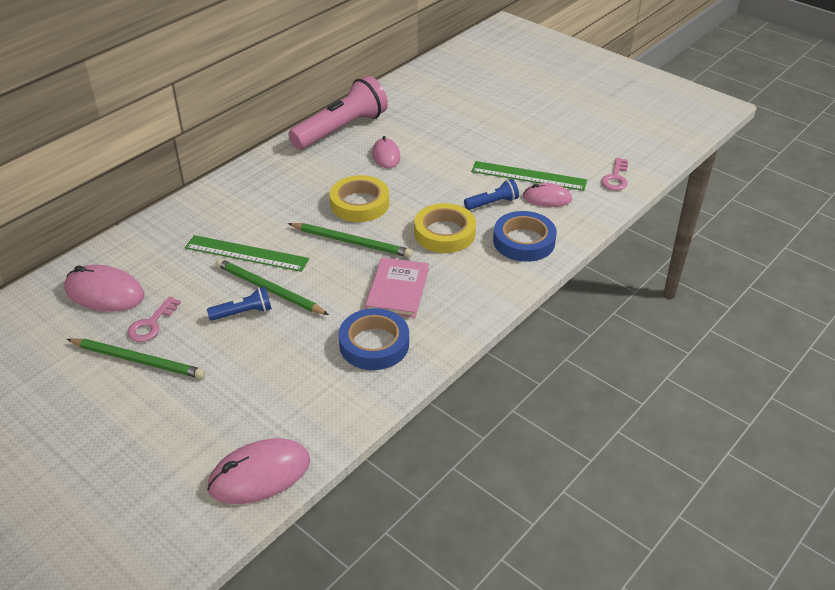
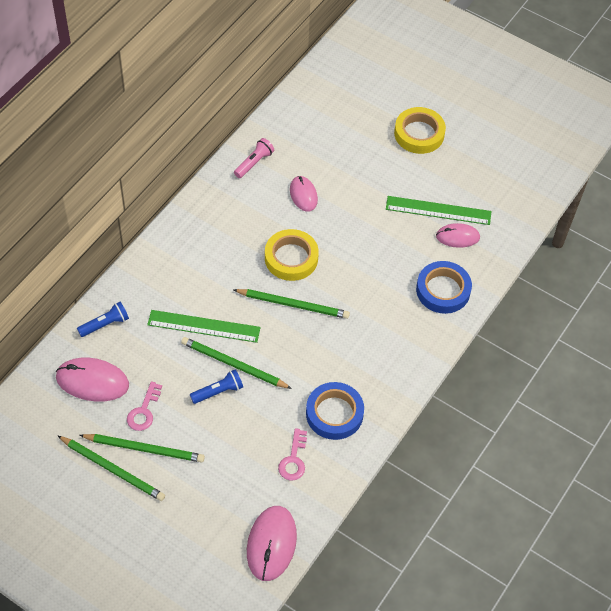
camera: 10 degrees left, 15 degrees up
(93, 377) = (113, 469): none -> green pencil
(259, 474) = (271, 544): pink mouse -> pink mouse turned 45 degrees counterclockwise
(341, 129) = (254, 163): pink flashlight -> pink flashlight, size x0.47
(397, 290) = (343, 355): pink book -> none
(444, 233) = (373, 287): yellow tape -> yellow tape (419, 134)
(492, 203) = (410, 247): blue flashlight -> blue flashlight (105, 324)
(615, 178) = (516, 206): pink key -> pink key (293, 459)

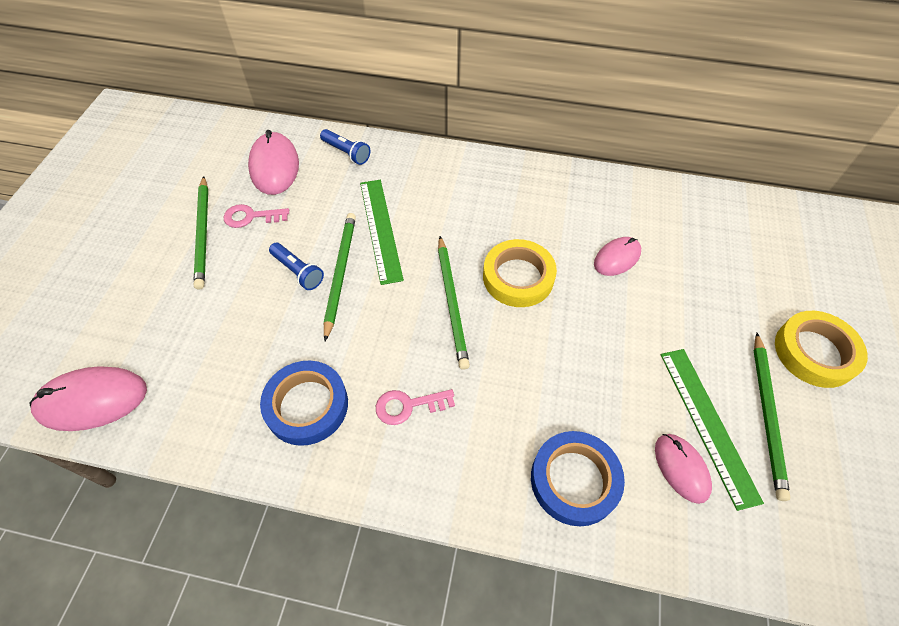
camera: 70 degrees right, 0 degrees up
(113, 469) = (171, 217): green pencil -> green pencil (767, 415)
(254, 163) = (626, 198): pink flashlight -> none
(293, 459) = (223, 382): pink key -> pink key (408, 405)

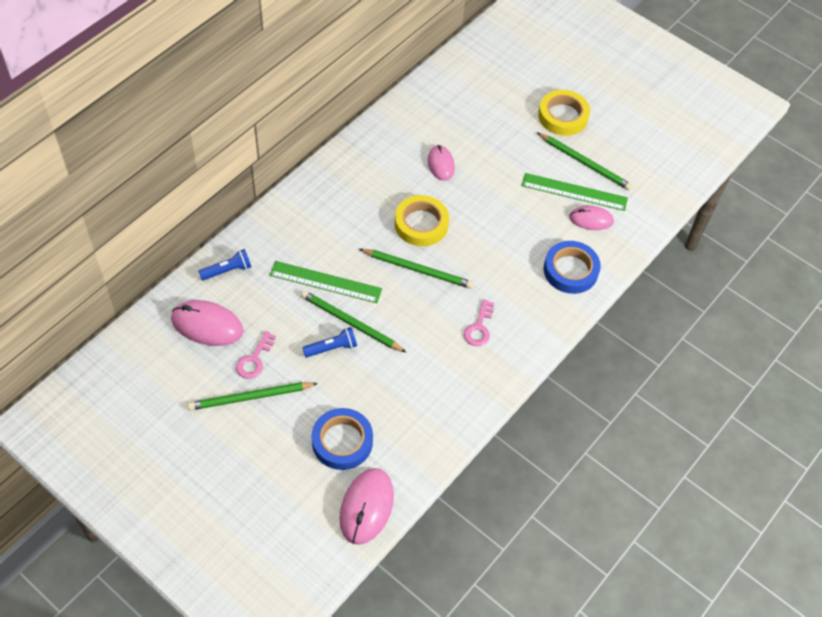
camera: 65 degrees left, 0 degrees up
(203, 233) = (250, 397): green pencil -> green pencil turned 150 degrees clockwise
(307, 405) = (446, 382): blue tape -> blue tape (342, 441)

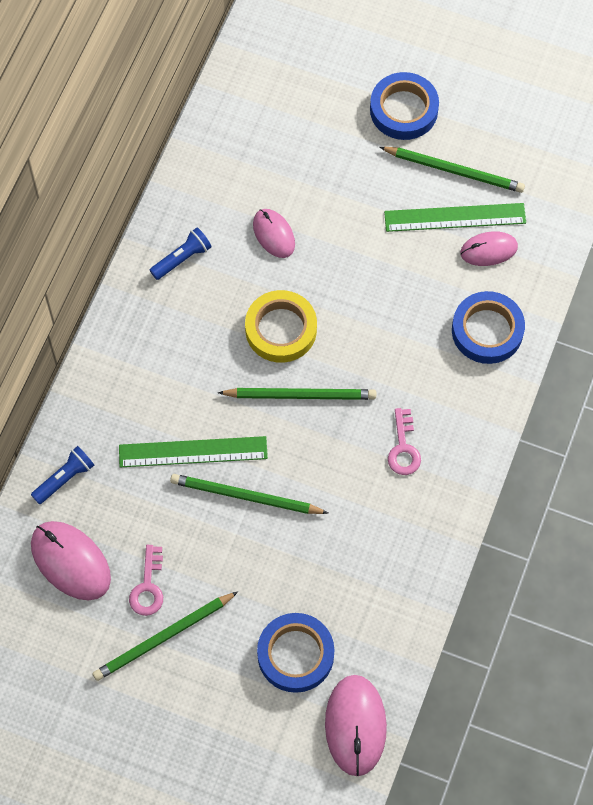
camera: 15 degrees left, 10 degrees up
(207, 325) = (70, 561): pink mouse -> pink mouse turned 45 degrees clockwise
(332, 348) = (235, 538): blue flashlight -> blue flashlight (182, 258)
(563, 116) = (404, 110): yellow tape -> blue tape

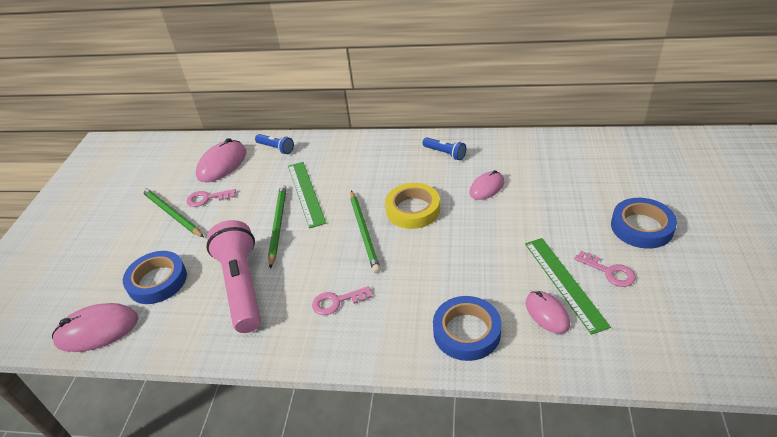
camera: 80 degrees right, 25 degrees down
(341, 551) = (242, 286): none -> pink flashlight
(454, 171) = (609, 271): green pencil -> pink key

